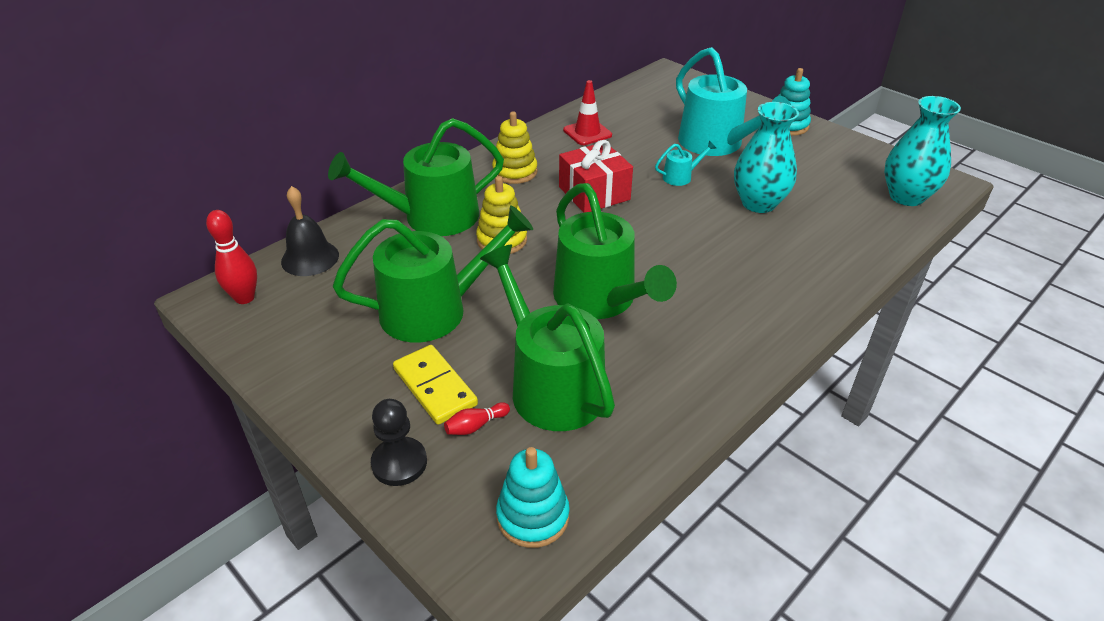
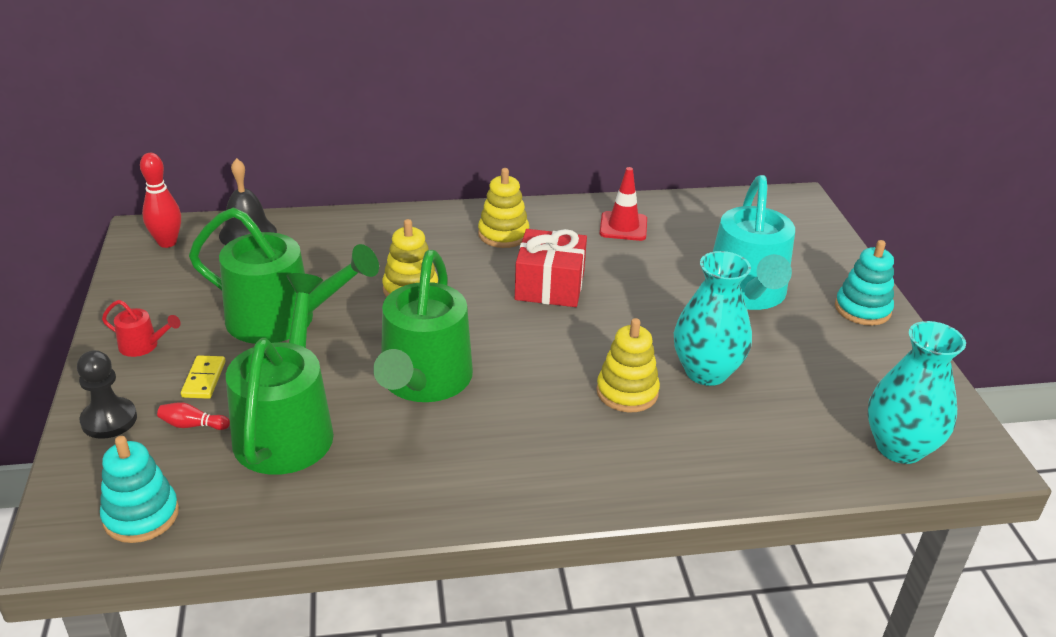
camera: 35 degrees right, 5 degrees down
(344, 390) = (143, 346): none -> red watering can
(432, 217) = (380, 243): green watering can -> none
(435, 387) = (204, 379): yellow domino -> yellow domino, size x0.63
(680, 177) = (659, 309): turquoise watering can -> none
(733, 239) = (627, 392): none -> yellow stacking toy

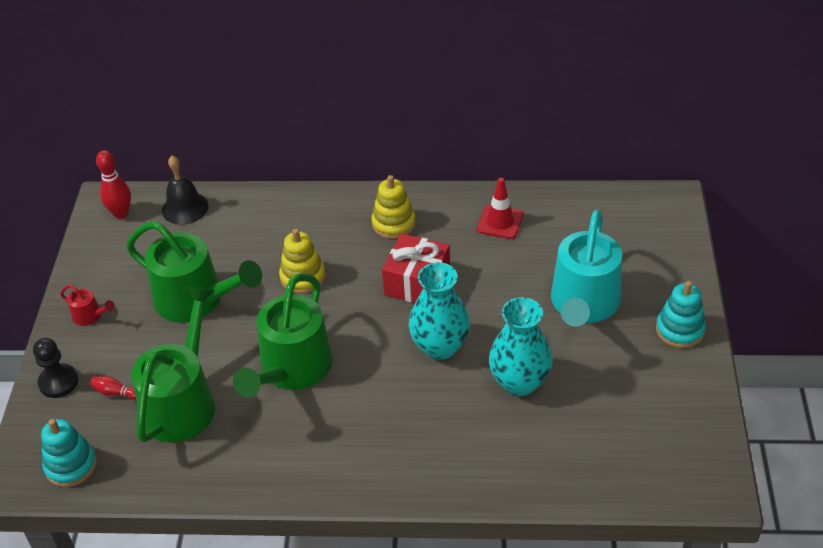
camera: 15 degrees right, 10 degrees up
(204, 379) = (130, 352): yellow domino -> none
(627, 392) = (448, 395): yellow stacking toy -> none
(899, 447) = (651, 471): turquoise vase -> turquoise vase (440, 346)

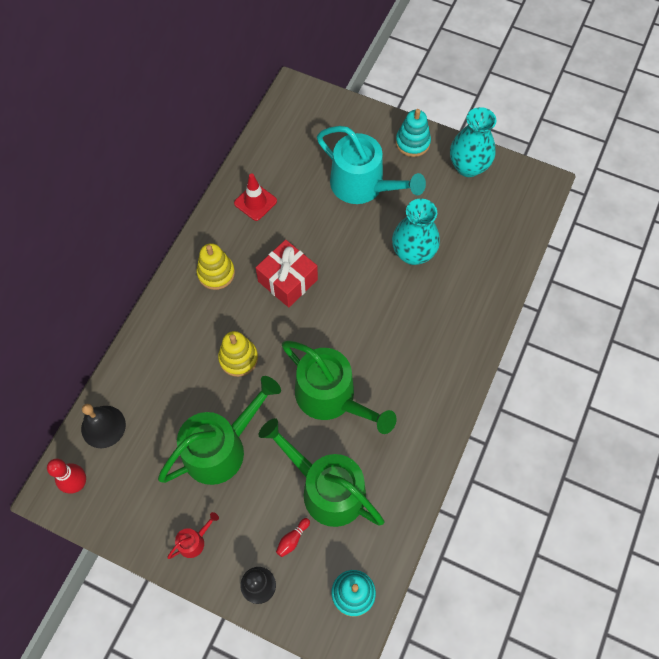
camera: 70 degrees left, 20 degrees up
(440, 346) = (357, 289): turquoise vase -> turquoise vase (468, 167)

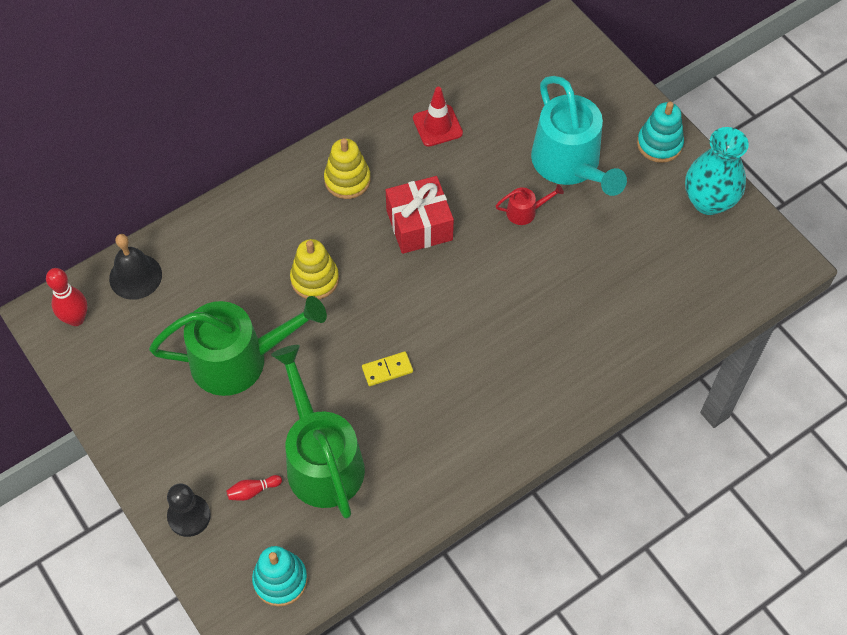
camera: 30 degrees right, 5 degrees down
(194, 541) = (153, 437): red watering can -> red watering can (525, 212)
(331, 397) = (387, 370): green watering can -> yellow domino
(413, 253) = (579, 265): turquoise vase -> none

